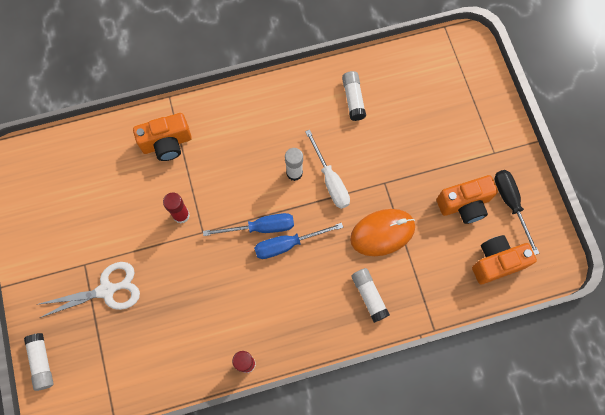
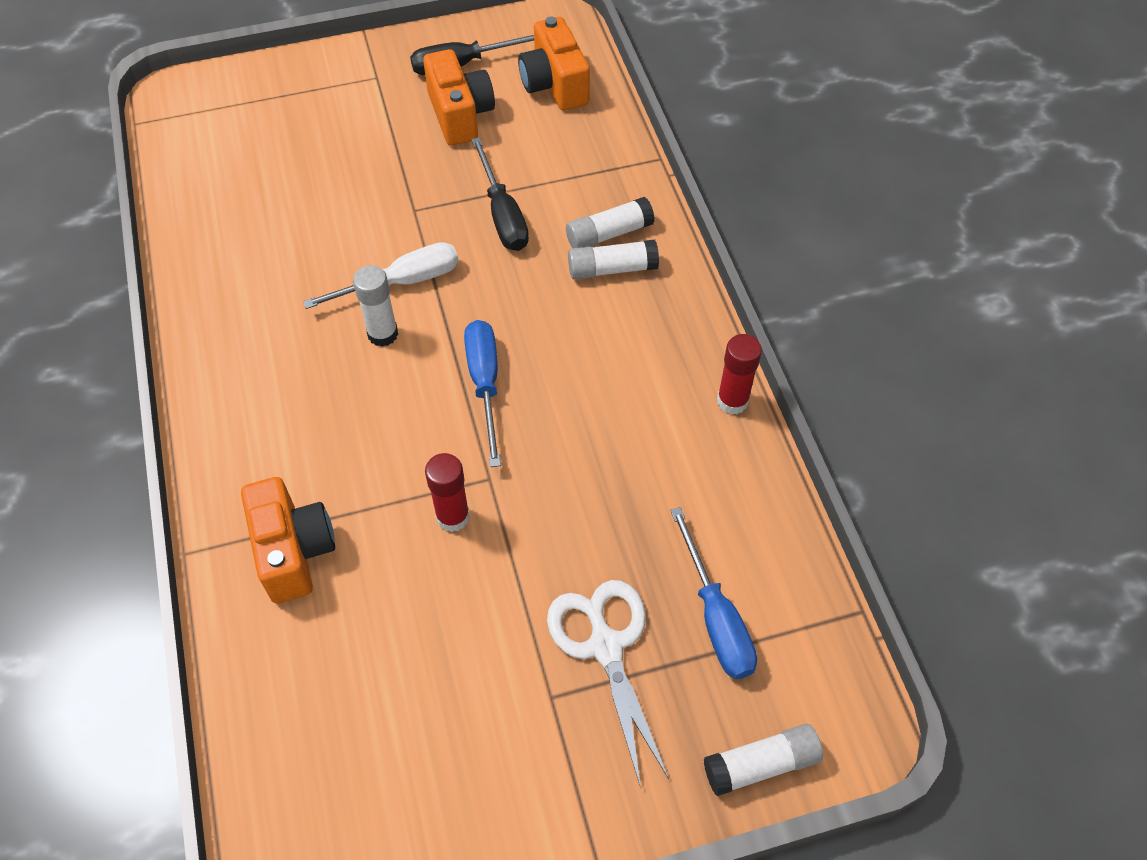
camera: 90 degrees left, 15 degrees down
(288, 244) = (518, 343): blue screwdriver -> blue screwdriver (715, 617)
(353, 99) = (249, 248): white glue stick -> white glue stick (612, 269)
(382, 233) = (502, 214): orange mouse -> black screwdriver

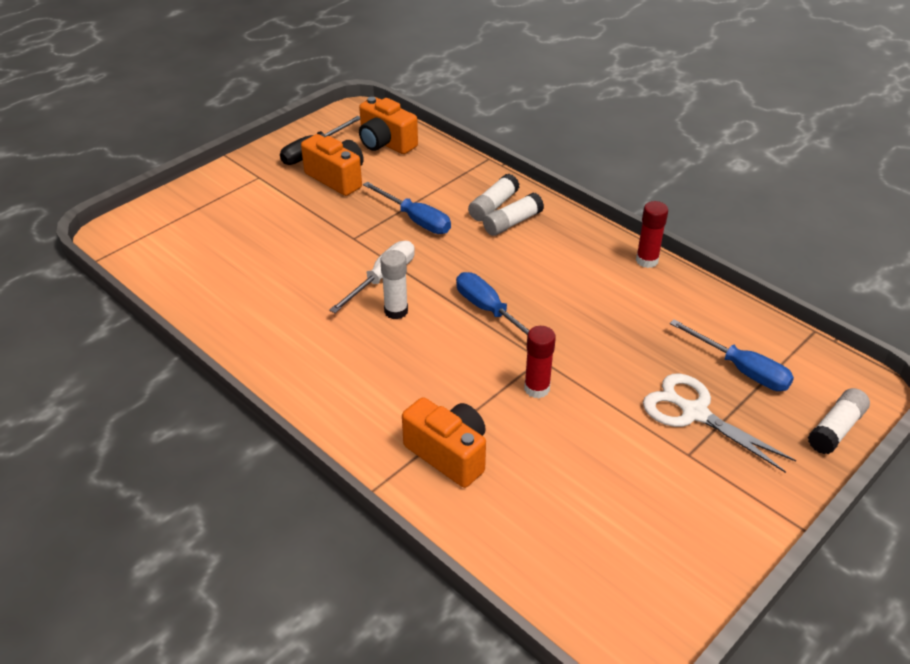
camera: 30 degrees left, 15 degrees down
(502, 214) = (415, 220): black screwdriver -> blue screwdriver

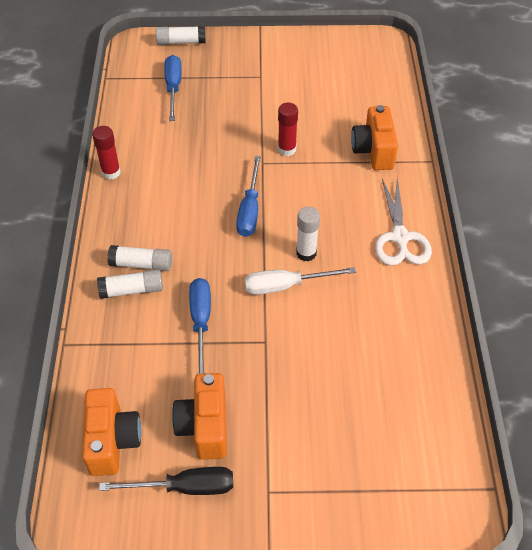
camera: 135 degrees left, 10 degrees up
(694, 413) = (229, 87): white scissors -> white scissors (400, 237)

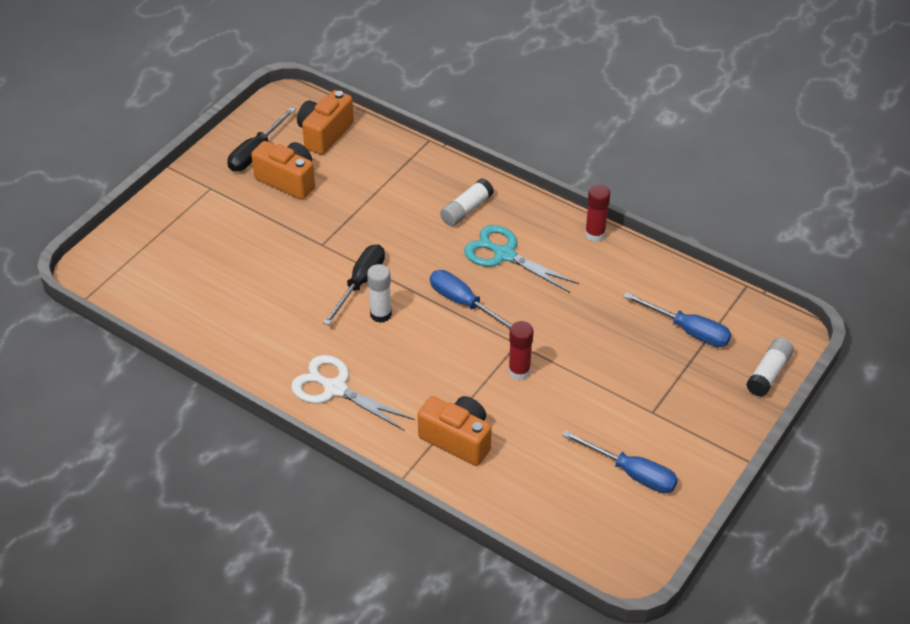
camera: 125 degrees right, 5 degrees down
(112, 441) = (324, 134): orange camera -> orange camera turned 90 degrees clockwise
(132, 290) = (445, 193): white glue stick -> none
(177, 213) = (504, 255): none -> turquoise scissors
(201, 322) = (375, 217): blue screwdriver -> blue screwdriver (631, 473)
(286, 286) = (360, 283): white screwdriver -> black screwdriver

